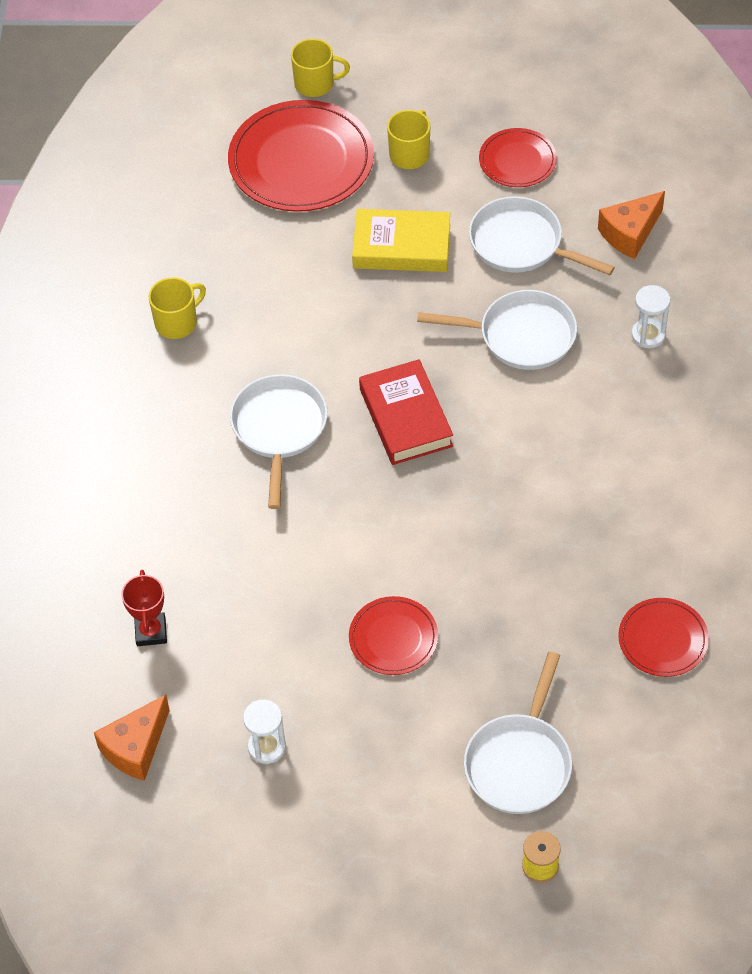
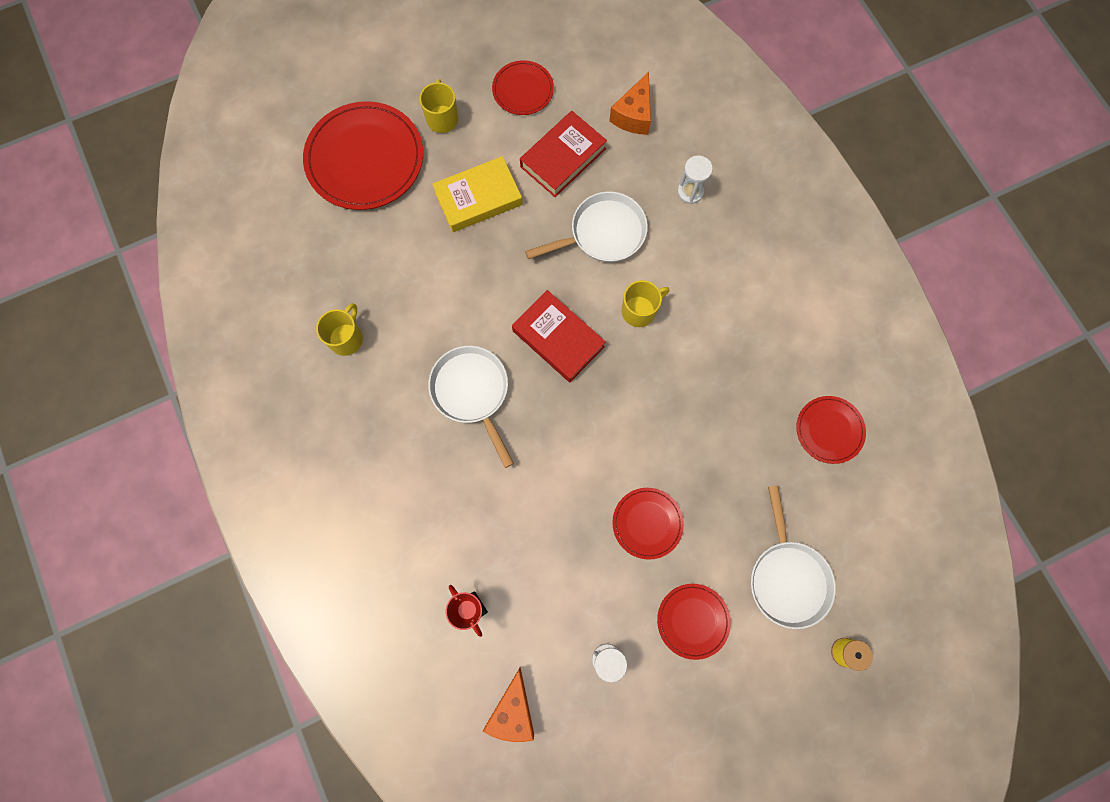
camera: 30 degrees left, 20 degrees up
(315, 84) = (340, 88): yellow mug -> yellow mug (639, 310)
(385, 754) = (693, 621): none -> red plate
(521, 244) = (563, 158): white pan -> red book

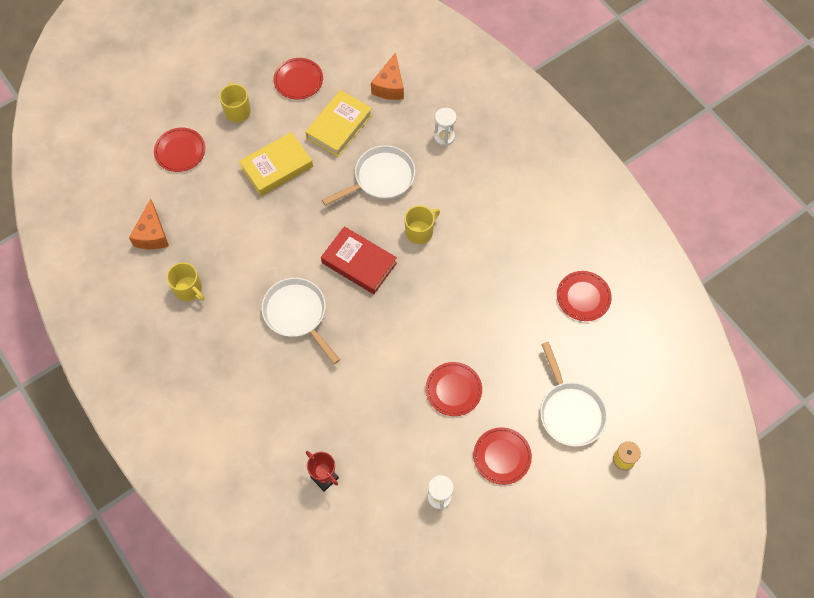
camera: 10 degrees left, 10 degrees down
(346, 338) = (188, 289): yellow mug -> yellow mug turned 120 degrees clockwise
(365, 159) = (180, 151): red plate -> red plate, size x0.53
(513, 710) = (371, 549): orange cheese -> orange cheese (152, 234)
(563, 158) = (339, 126): red book -> yellow book

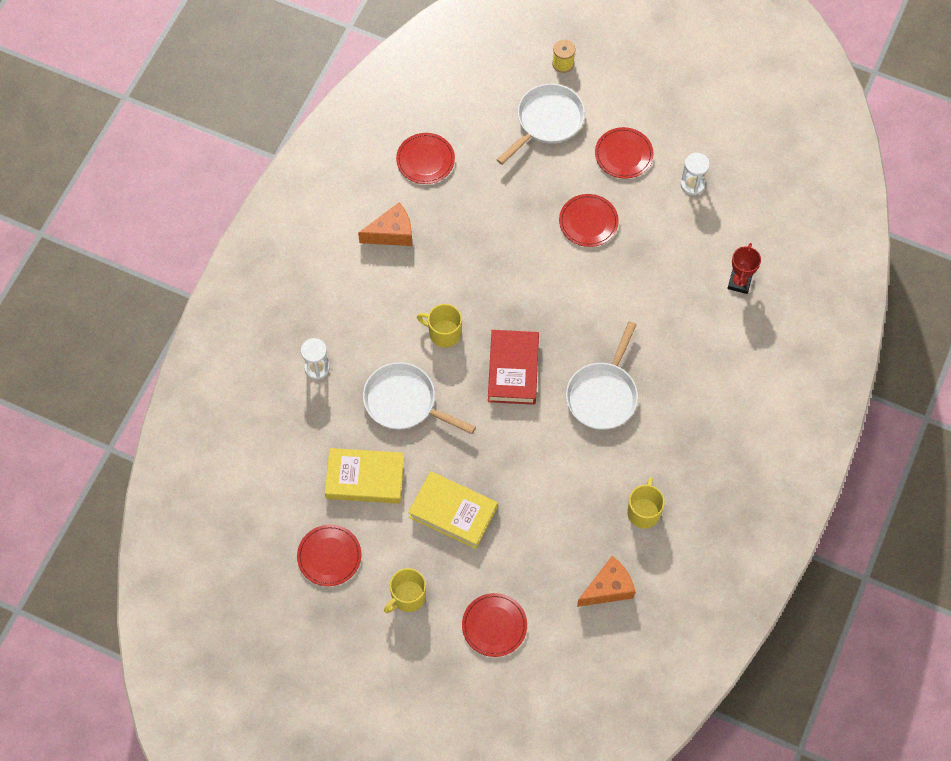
camera: 120 degrees left, 0 degrees up
(390, 86) = (282, 456): orange cheese -> orange cheese (392, 233)

